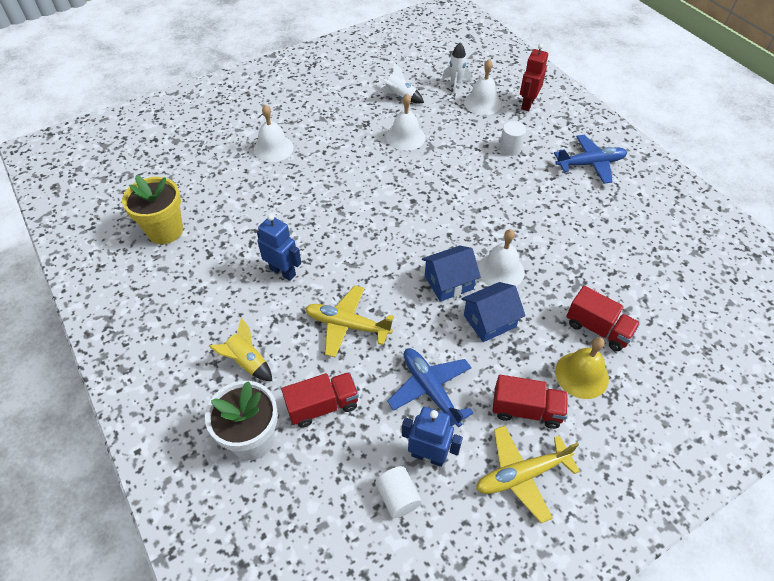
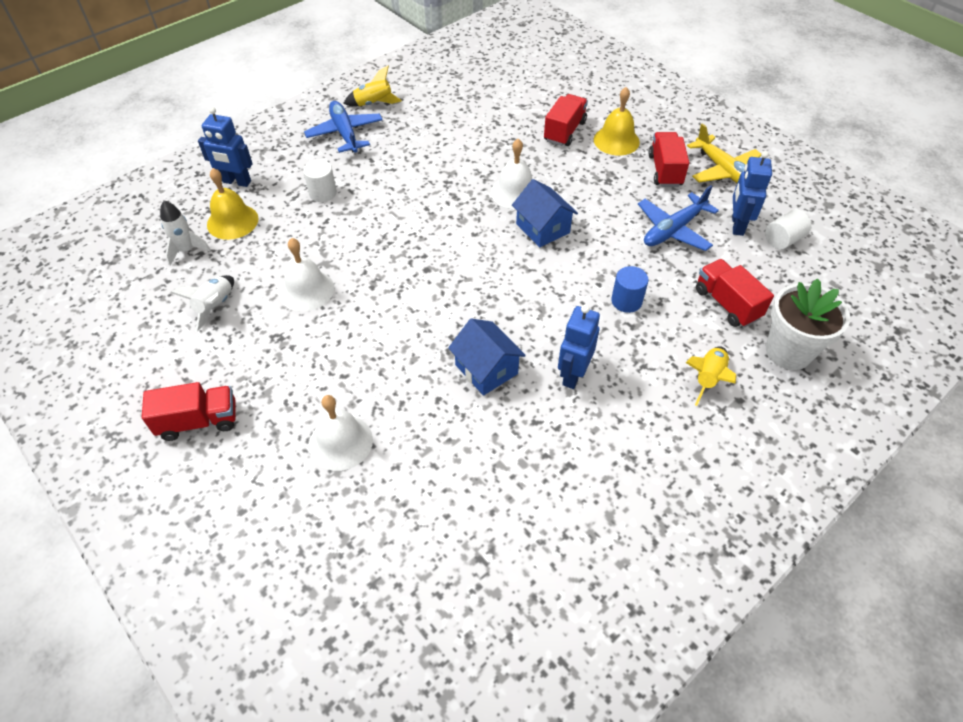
camera: 100 degrees left, 0 degrees up
(165, 231) = (542, 539): yellow flower pot -> none
(310, 93) = (199, 421): none -> red truck
(347, 325) = (626, 301): yellow plane -> blue cylinder
(482, 103) = (232, 221): white bell -> yellow bell
(489, 321) = (581, 196): blue house -> blue house (486, 369)
(527, 104) = (236, 182): red robot -> blue robot
(637, 185) = (374, 104): none -> yellow rocket

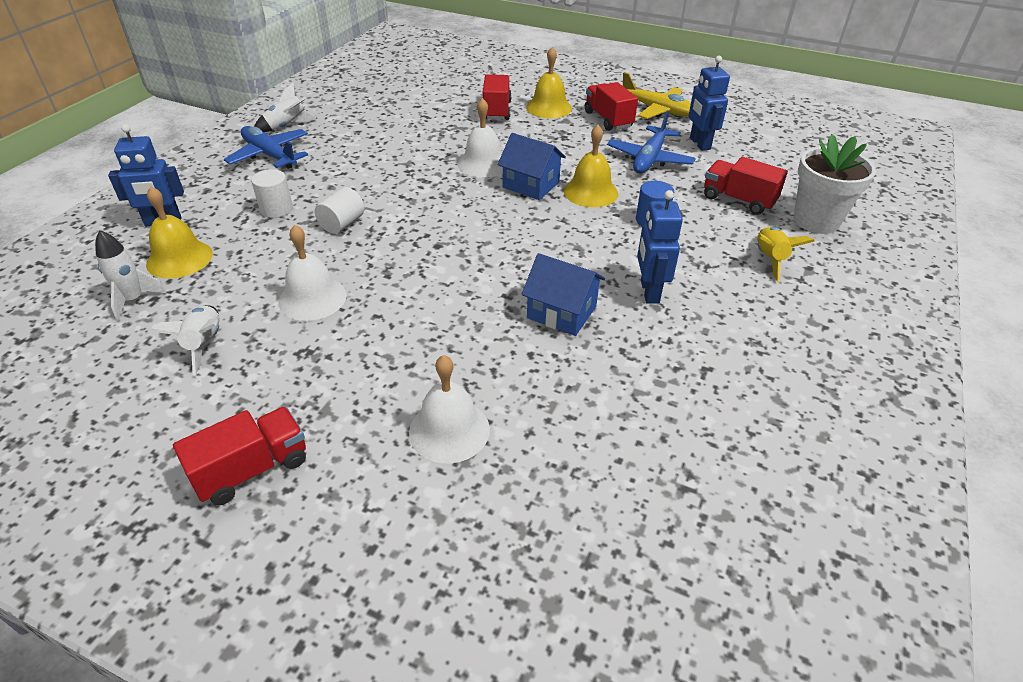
camera: 25 degrees left, 10 degrees down
(374, 104) = (287, 126): yellow rocket -> white rocket
(591, 252) = (590, 192): none -> yellow bell
(783, 239) = (744, 145): white cylinder -> white cylinder (342, 224)

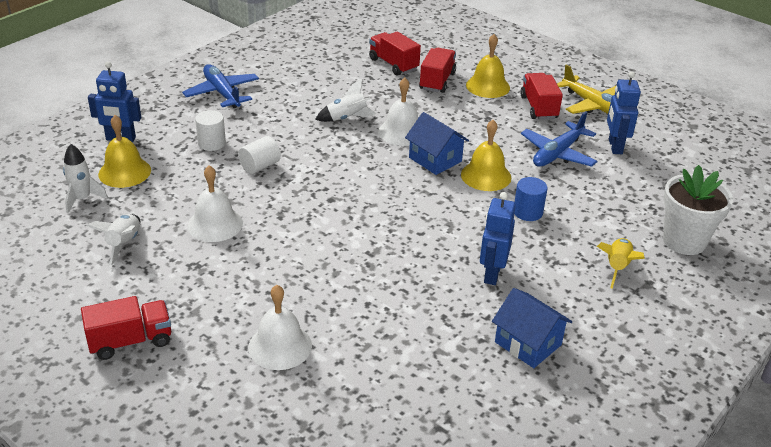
camera: 15 degrees right, 5 degrees down
(287, 126) = (245, 67): white rocket -> white rocket (347, 118)
(561, 312) = (408, 276): blue house -> blue house (528, 343)
(738, 200) = (620, 208): red truck -> red truck (393, 64)

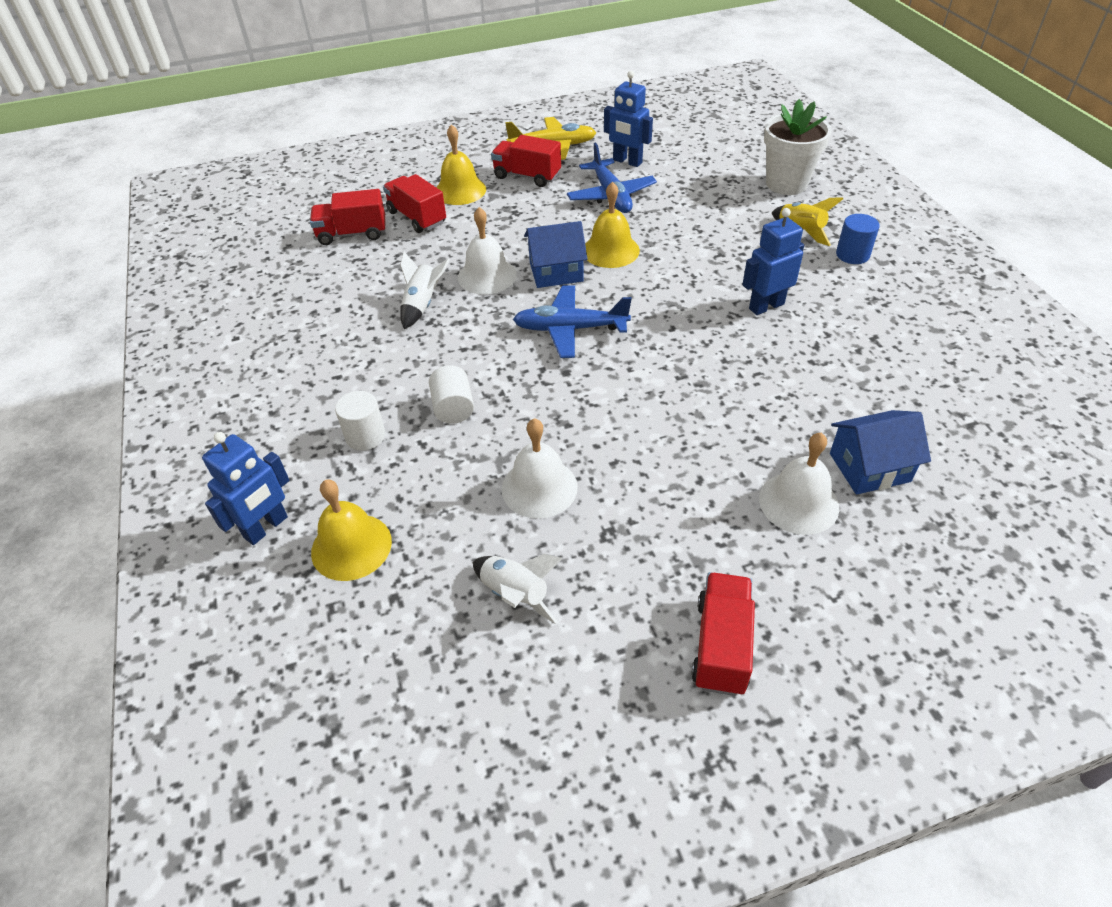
camera: 55 degrees left, 10 degrees up
(82, 199) = (376, 614): white rocket -> none
(222, 93) = (261, 390): blue plane -> blue plane (569, 329)
(492, 274) = (766, 306): blue robot -> blue robot turned 105 degrees clockwise
(528, 212) = (687, 248): blue cylinder -> blue cylinder (852, 255)
(528, 343) = (877, 323): blue house -> blue house (869, 467)

